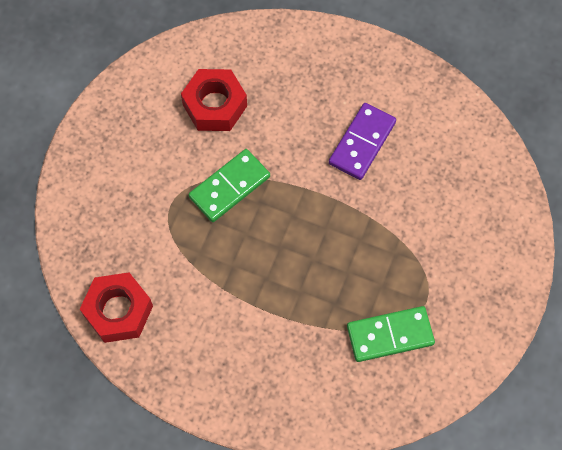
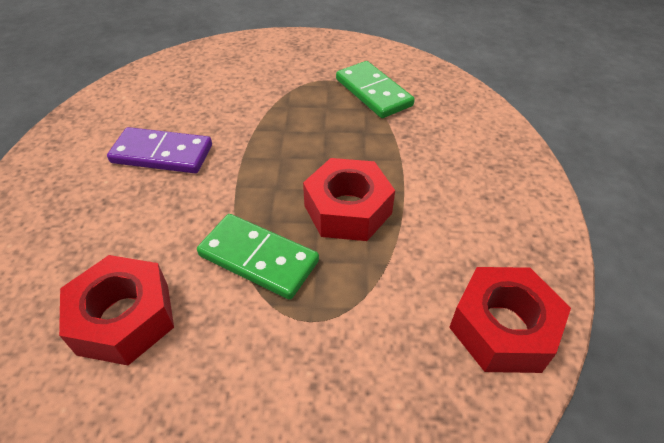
camera: 110 degrees left, 20 degrees down
(250, 257) = (348, 209): none -> red nut

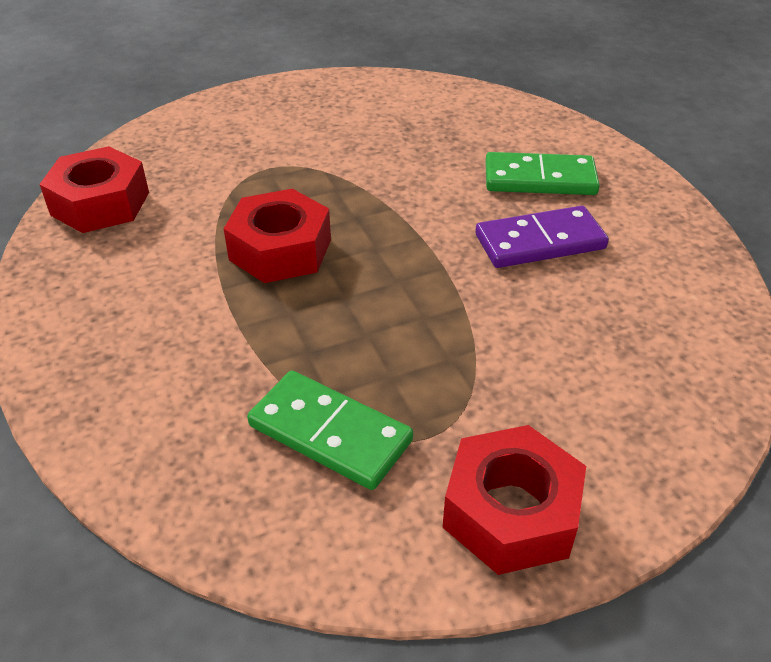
camera: 155 degrees right, 5 degrees down
(124, 318) = (416, 132): red nut -> red nut (511, 512)
(258, 258) = (343, 189): green domino -> green domino (540, 179)

